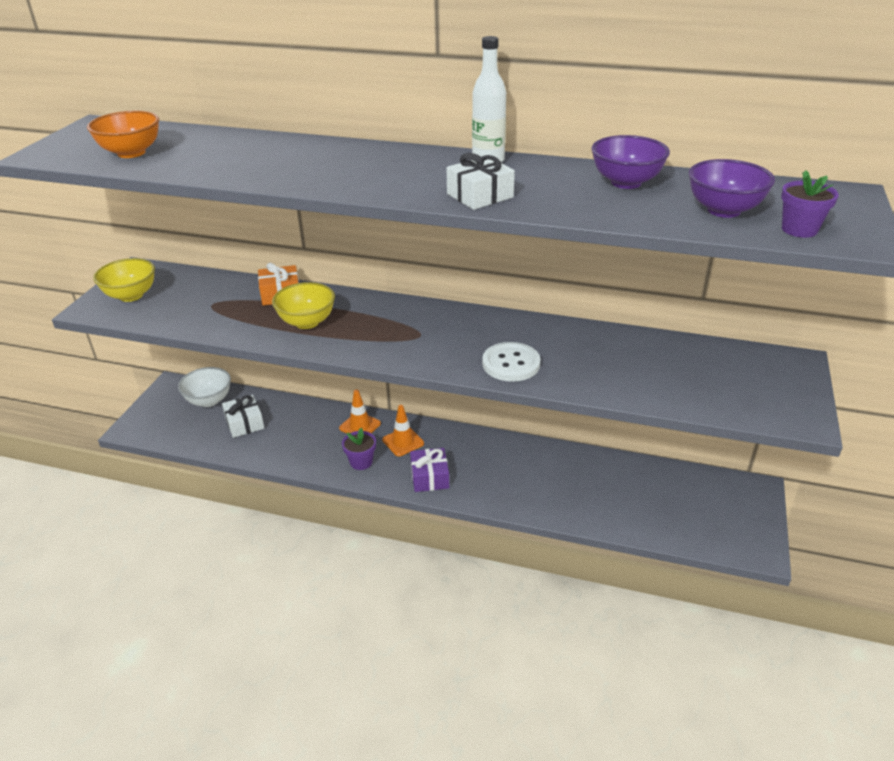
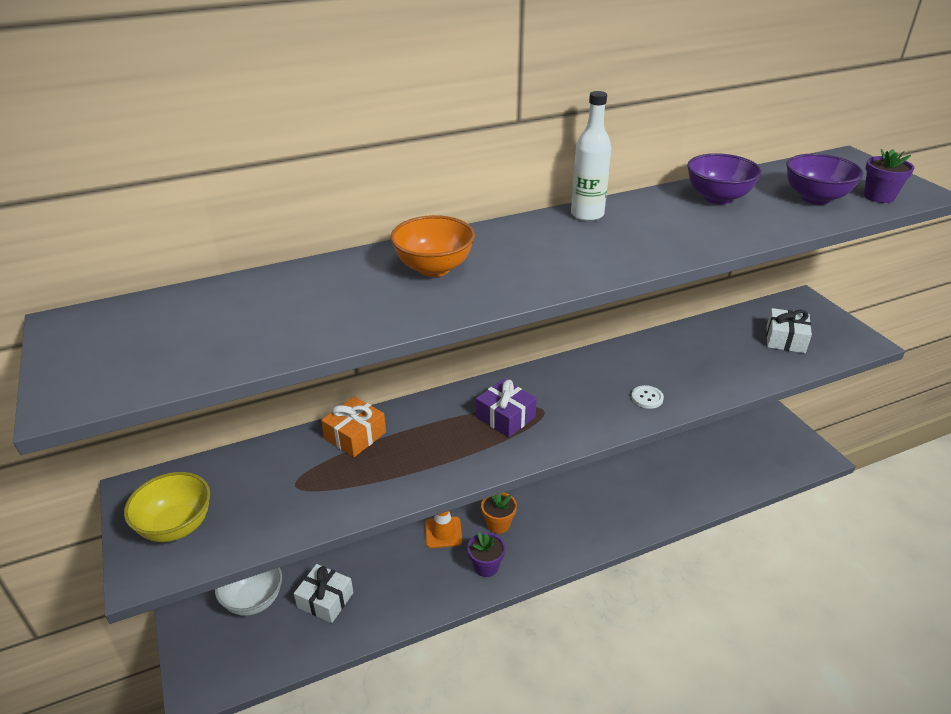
camera: 40 degrees left, 0 degrees up
(131, 153) = (204, 342): orange bowl -> orange bowl (434, 268)
(307, 322) = (425, 451): yellow bowl -> none
(403, 442) = (498, 524): orange traffic cone -> orange flower pot
(430, 477) = (558, 542): purple gift -> purple gift (505, 417)
(480, 195) = (646, 250): white gift -> white gift (785, 339)
(511, 364) = (647, 398): white button -> white button, size x0.55

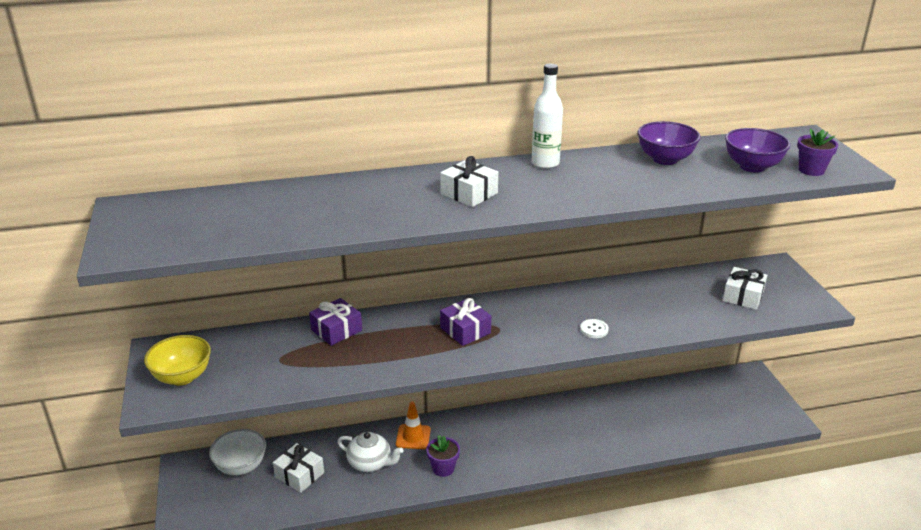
camera: 10 degrees right, 5 degrees down
(355, 436) = (336, 330): orange gift -> purple gift
(403, 572) = (370, 463): none -> white teapot
(434, 268) = (403, 193): orange bowl -> none
(498, 524) = (464, 437): orange flower pot -> none
(515, 261) = (469, 193): none -> white gift

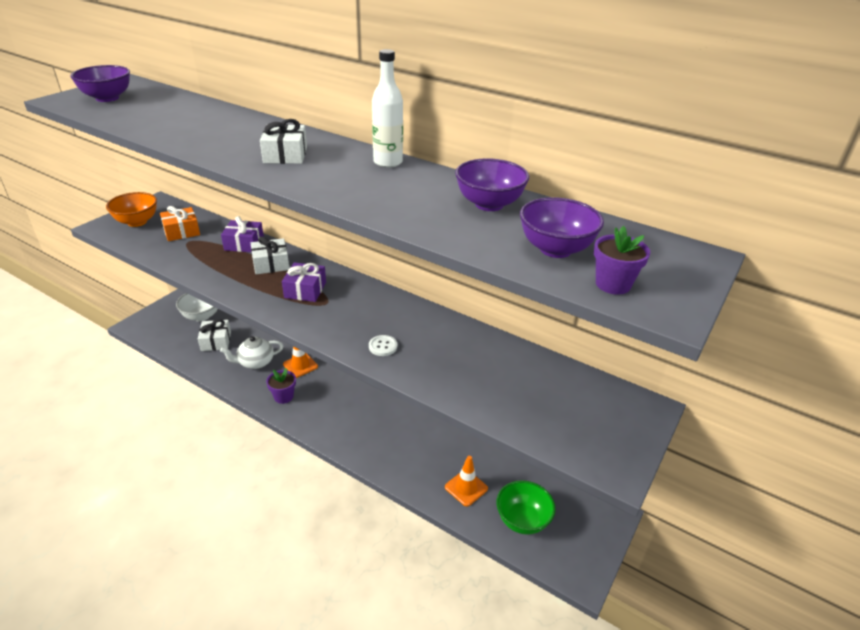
camera: 45 degrees right, 5 degrees up
(164, 228) = (107, 98): none -> purple bowl
(182, 377) = (137, 222): yellow bowl -> orange bowl
(252, 356) = (182, 231): none -> orange gift
(370, 463) = (255, 362): white teapot -> white teapot turned 90 degrees clockwise
(662, 424) = (466, 488): none -> orange traffic cone
(718, 416) = (522, 520): none -> green bowl
(743, 296) = (556, 408): white gift -> white gift (271, 264)

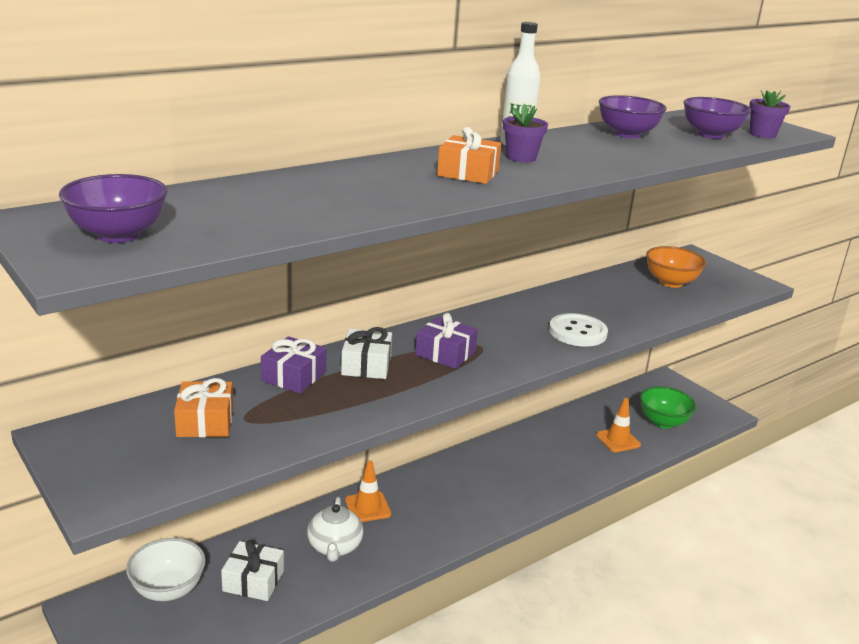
camera: 70 degrees left, 10 degrees down
(137, 222) = (124, 462): orange bowl -> orange bowl (671, 282)
(283, 396) = (423, 533): purple flower pot -> purple flower pot (521, 157)
(285, 155) = (468, 173): white gift -> orange gift
(383, 346) = (577, 332): white button -> white button, size x1.83

